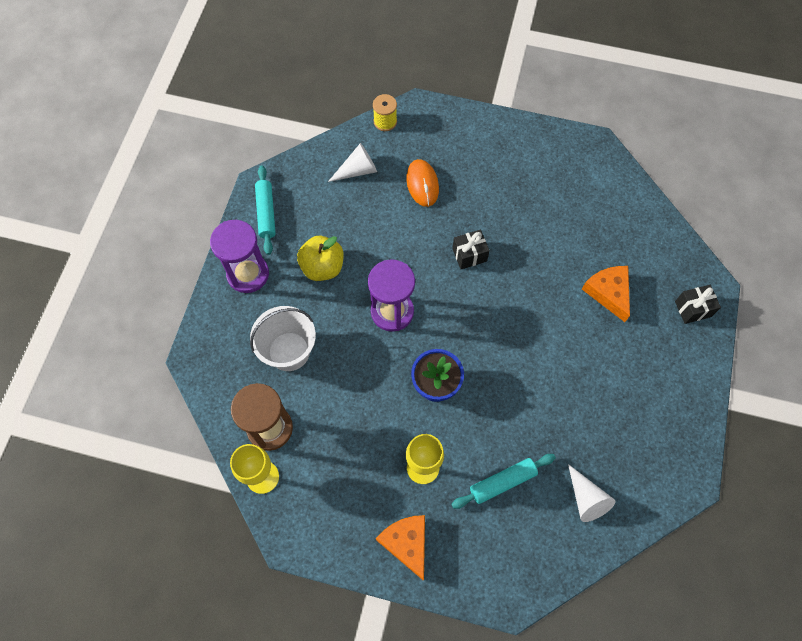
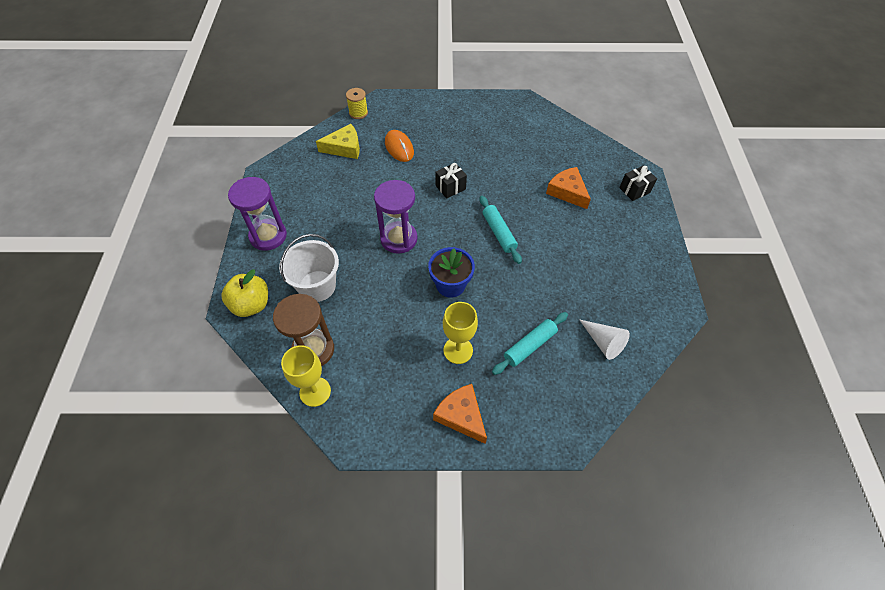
camera: 15 degrees left, 10 degrees down
(266, 213) = (275, 190): turquoise rolling pin -> turquoise rolling pin (499, 233)
(322, 267) = (332, 219): yellow apple -> yellow apple (251, 305)
(357, 170) = (344, 148): white cone -> yellow cheese

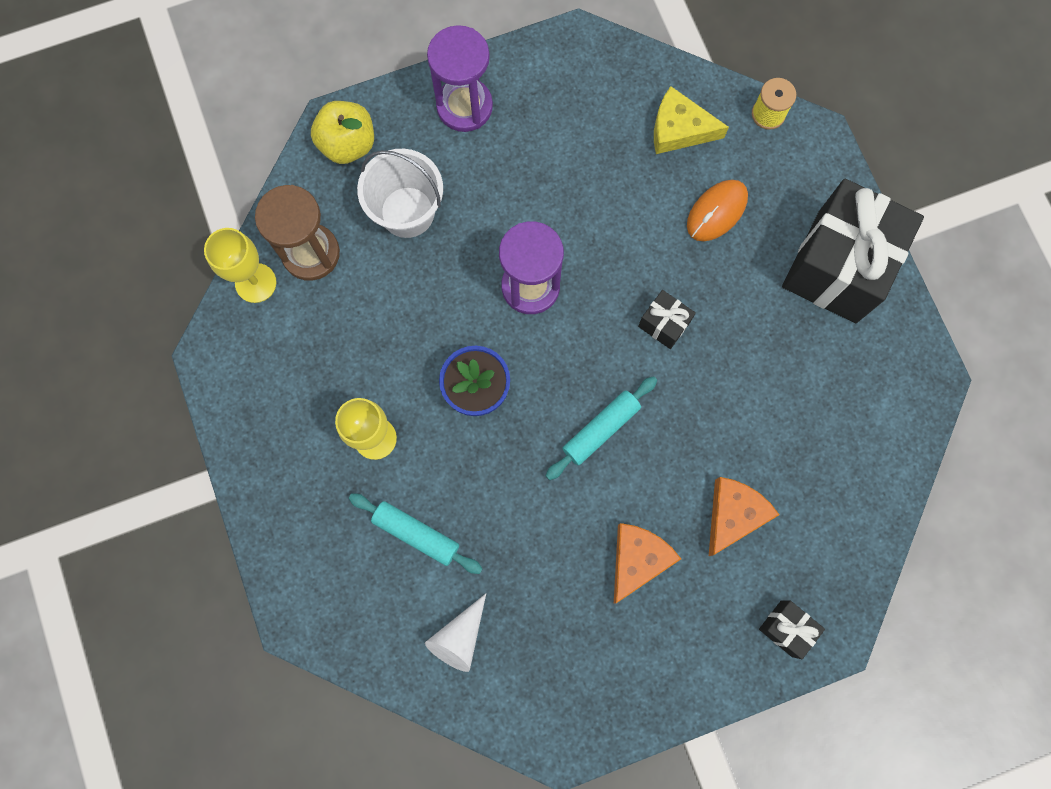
camera: 70 degrees right, 20 degrees up
(344, 148) = (679, 129): yellow cheese -> yellow cheese turned 135 degrees clockwise
(452, 114) = (837, 266): none -> black gift
(461, 415) = (284, 475): orange cheese -> orange cheese (638, 559)

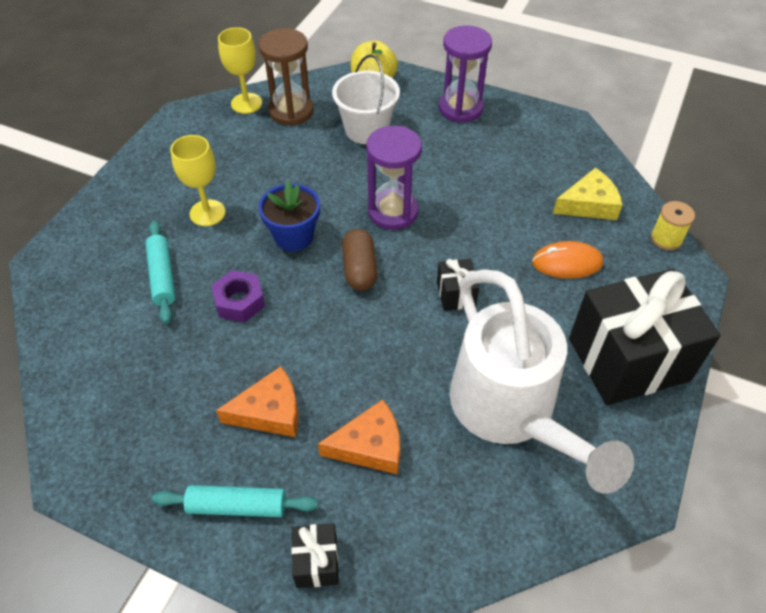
camera: 45 degrees right, 25 degrees down
(459, 637) = (107, 351): white cone -> none
(507, 494) = (239, 301): none -> purple nut
(566, 372) = (360, 269): none -> brown capsule
(601, 429) = (342, 317): turquoise rolling pin -> turquoise rolling pin (237, 506)
(679, 129) = (589, 204): yellow cheese -> yellow cheese turned 105 degrees clockwise
(798, 391) = (510, 411): none -> white watering can

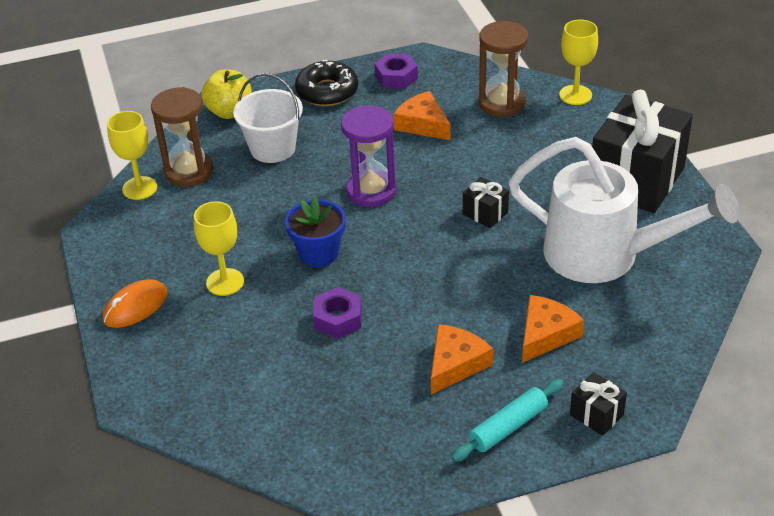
camera: 40 degrees left, 10 degrees down
(162, 276) = (252, 344): turquoise rolling pin -> none
(360, 269) = (398, 242): brown capsule -> none
(460, 108) = (327, 91): purple hourglass -> black donut
(500, 181) = (423, 124): none -> orange cheese
(528, 128) = (396, 77): none -> purple nut
(567, 263) = (532, 148): orange mouse -> orange mouse (135, 307)
(589, 204) = (501, 103): yellow cheese -> brown hourglass
(666, 239) = (575, 95): yellow spool -> yellow goblet

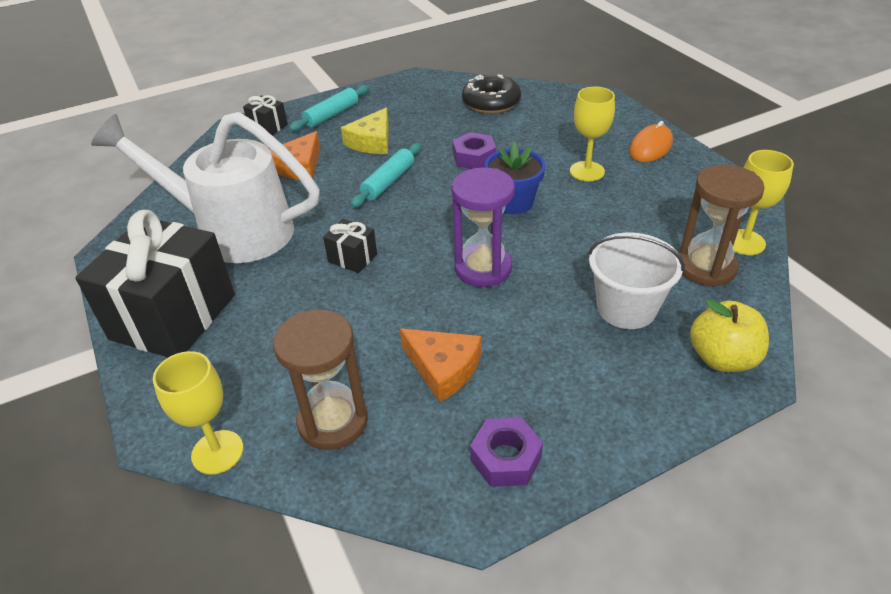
camera: 170 degrees right, 0 degrees up
(327, 91) = (603, 413): black donut -> black donut (491, 102)
(442, 297) = (388, 182): none -> turquoise rolling pin
(455, 364) = (372, 141): orange cheese -> yellow cheese

